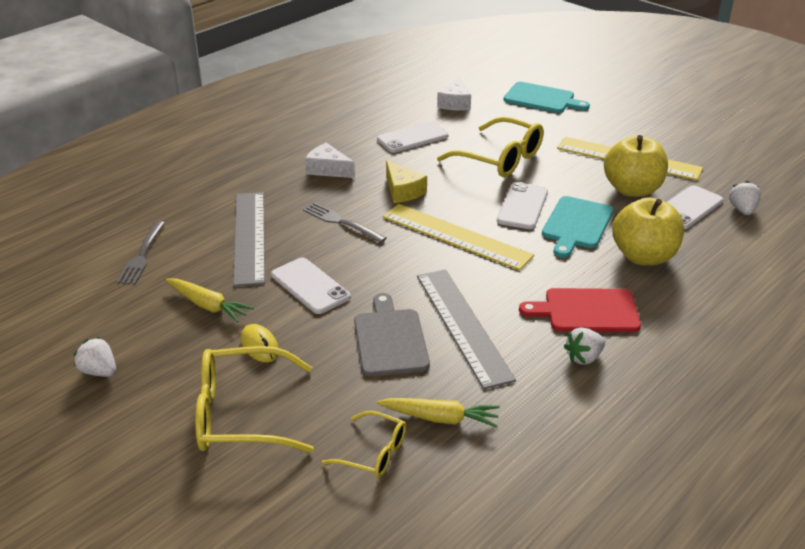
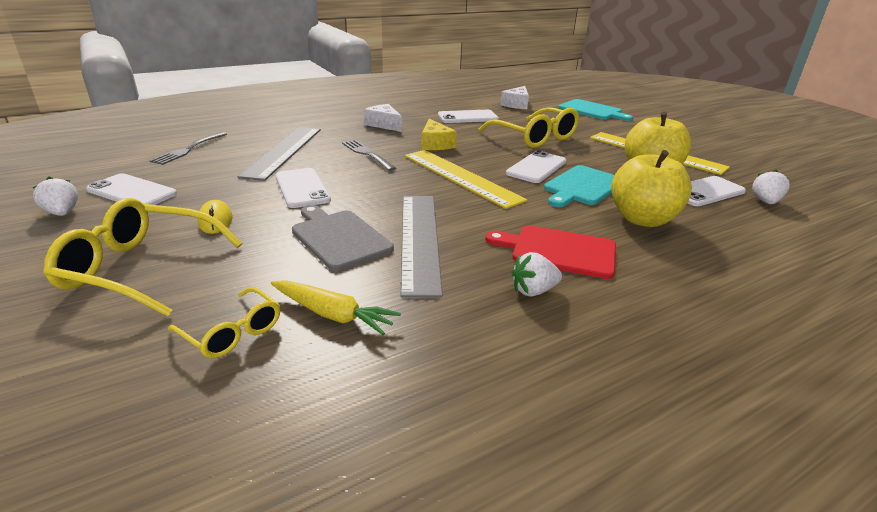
camera: 15 degrees right, 5 degrees down
(141, 329) = (132, 192): none -> white phone
(208, 305) = (203, 186): yellow carrot -> none
(390, 339) = (339, 237): grey cutting board -> grey cutting board turned 45 degrees counterclockwise

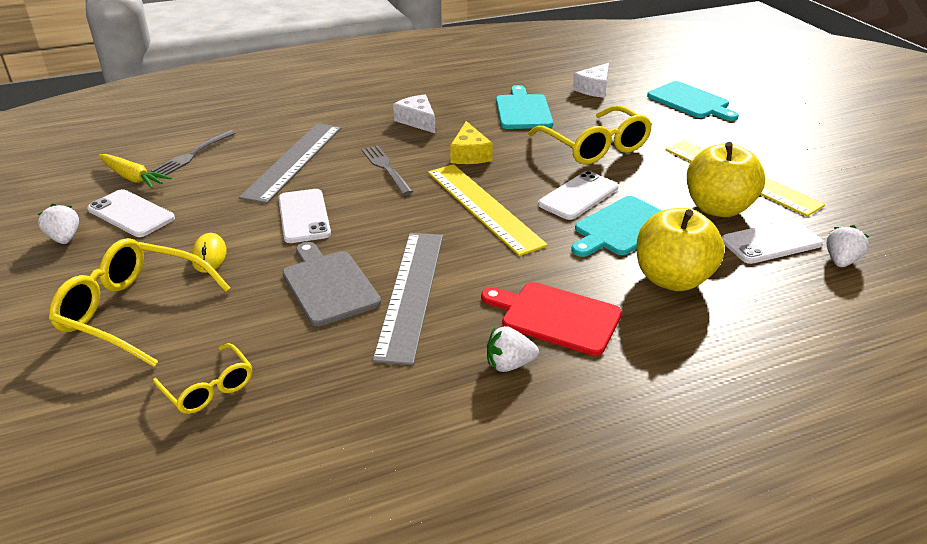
camera: 10 degrees right, 5 degrees up
(333, 314) = (303, 376): yellow carrot -> yellow carrot (133, 178)
(467, 117) = (523, 110): white phone -> turquoise cutting board

